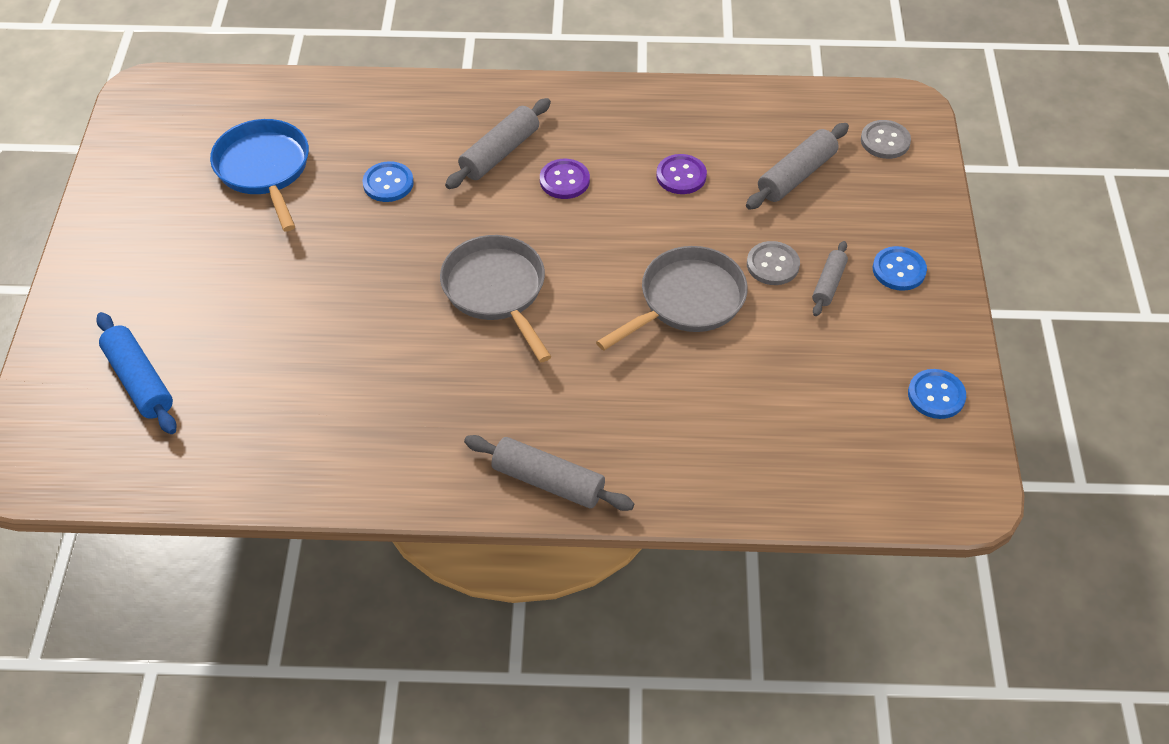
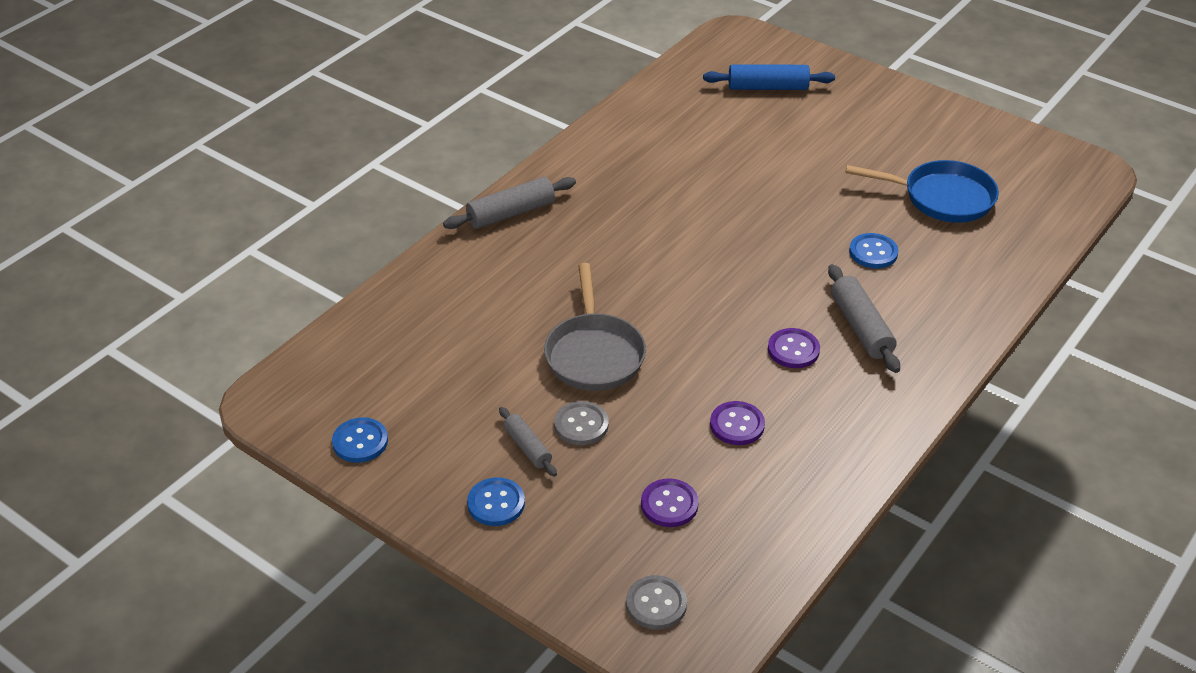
camera: 125 degrees right, 10 degrees down
(497, 291) = (702, 260): grey pan -> none
(796, 175) = (669, 504): grey rolling pin -> purple button

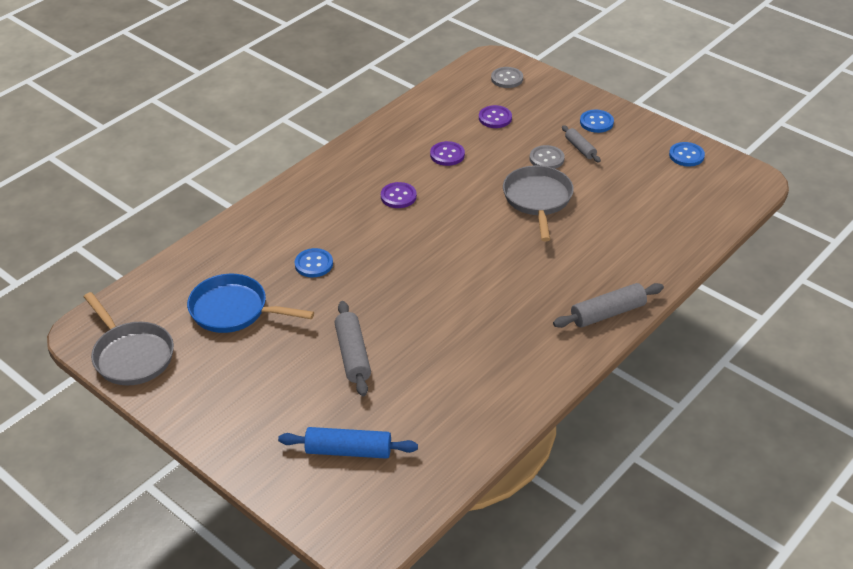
camera: 175 degrees left, 0 degrees up
(861, 327) = (346, 209): grey rolling pin -> grey rolling pin (353, 355)
(1026, 151) = (131, 355): none -> grey pan

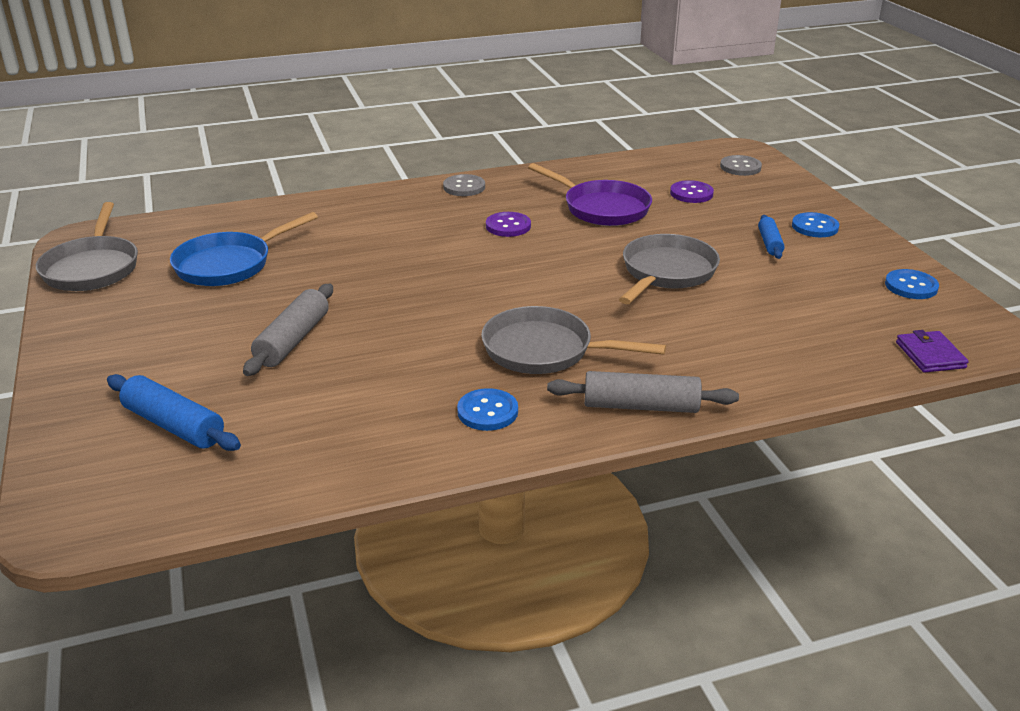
camera: 30 degrees right, 10 degrees down
(234, 310) = (229, 264): blue pan -> blue pan turned 90 degrees counterclockwise
(314, 264) = (352, 253): blue button -> blue button (487, 412)
(447, 155) = (602, 208): purple button -> purple pan
(518, 295) = (544, 350): none -> grey pan
(546, 159) = (717, 241): grey button -> grey button (464, 187)
(580, 148) = (769, 243): grey rolling pin -> blue rolling pin
(731, 208) = (930, 355): none -> purple wallet

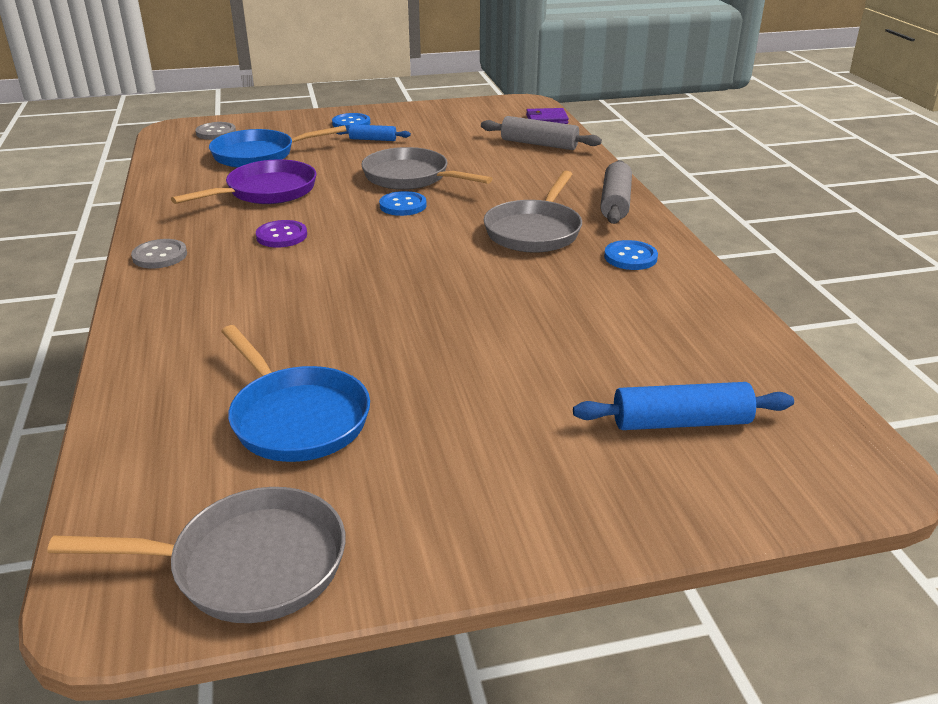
camera: 85 degrees left, 0 degrees up
(174, 425) = (681, 422): blue rolling pin -> blue rolling pin turned 45 degrees clockwise
(293, 340) = (506, 356): grey rolling pin -> grey rolling pin (539, 144)
(691, 193) = (259, 155): purple button -> blue pan
(911, 286) = (456, 111): blue button -> blue button (403, 205)

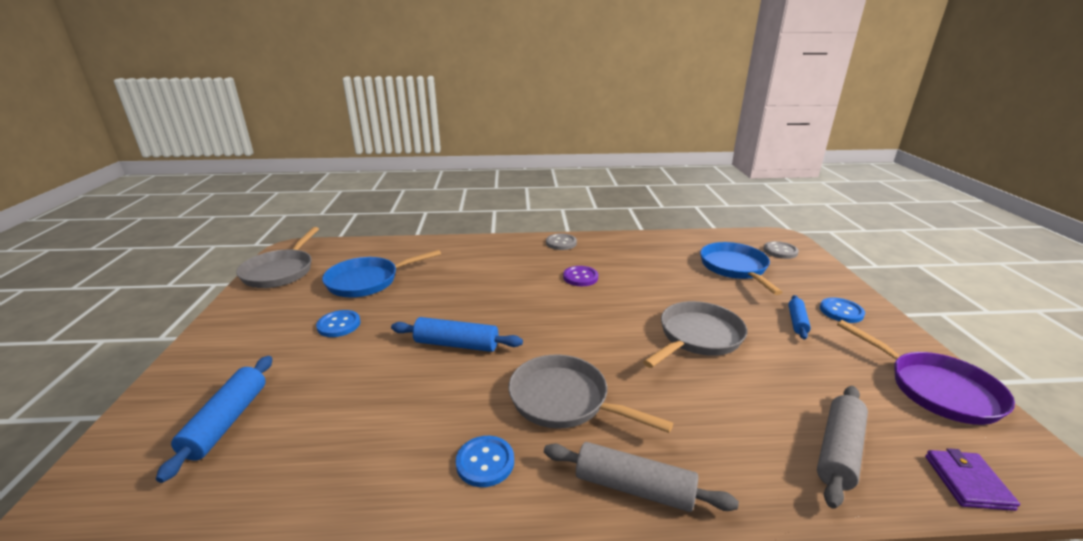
camera: 100 degrees right, 5 degrees down
(266, 191) = (659, 272): purple pan -> purple pan (936, 389)
(403, 205) = (630, 328): blue button -> blue button (339, 325)
(464, 298) = (457, 344): none -> blue rolling pin

